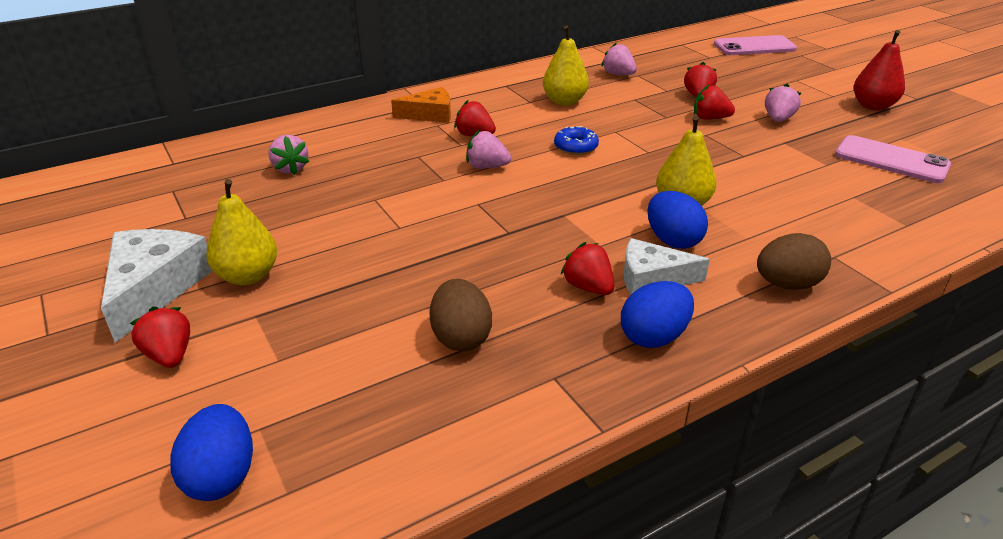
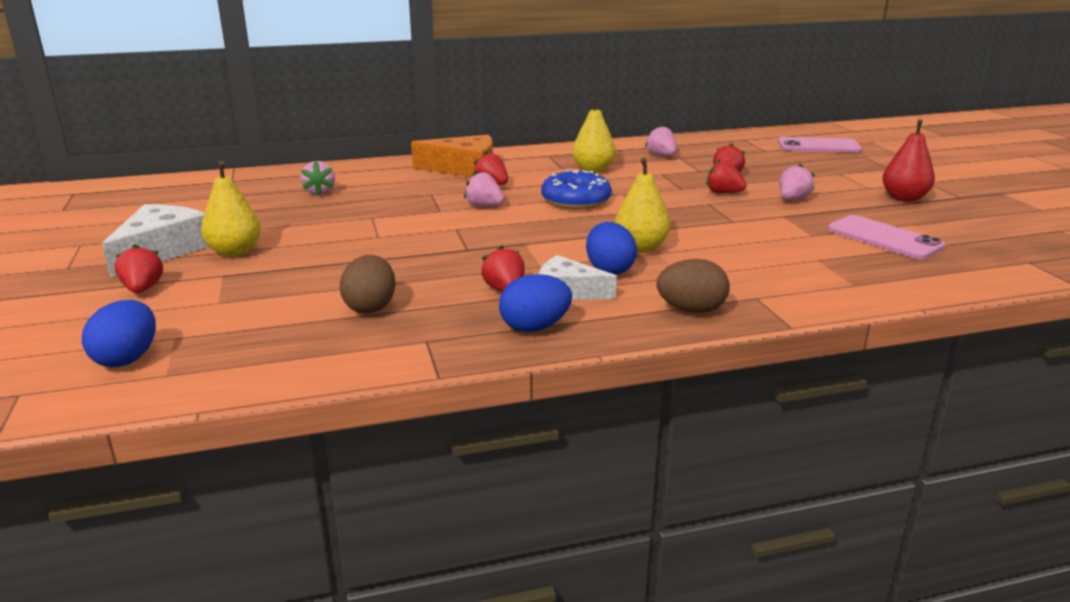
camera: 15 degrees right, 10 degrees down
(430, 114) = (464, 168): orange cheese -> orange cheese, size x1.52
(575, 147) = (576, 201): blue donut -> blue donut, size x1.67

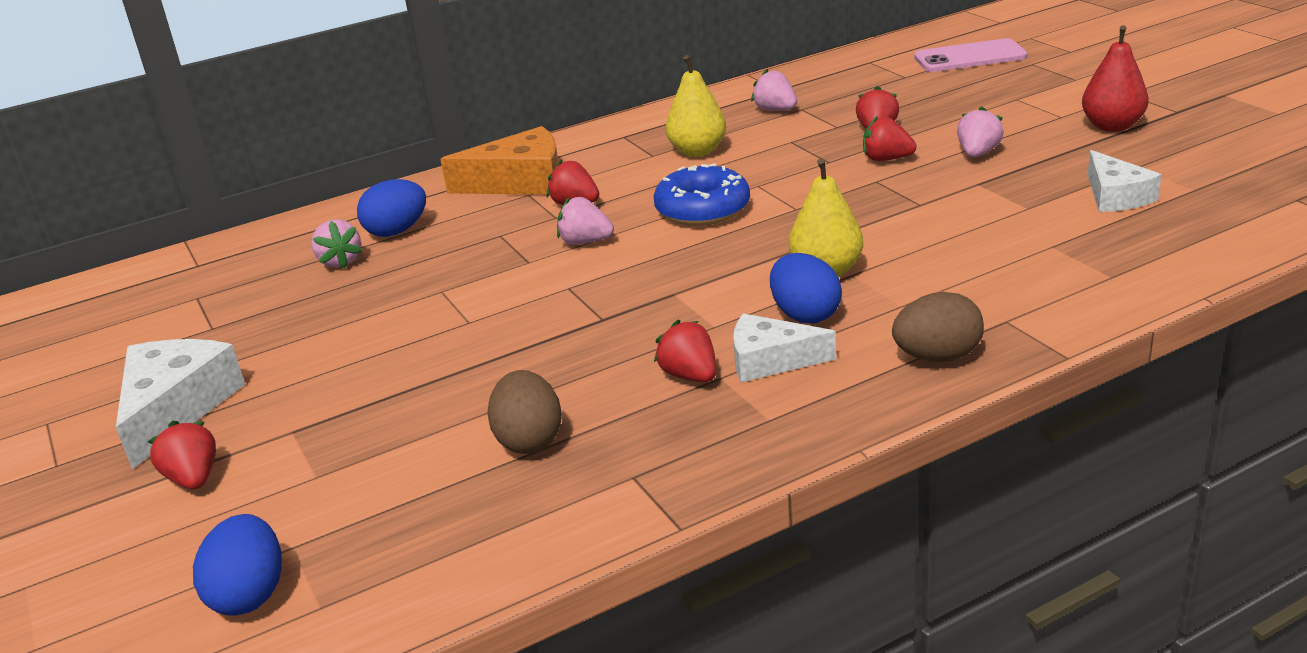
camera: 10 degrees left, 5 degrees up
(235, 252) = (284, 389): yellow pear -> none
(535, 327) = (759, 426): blue egg -> blue egg (397, 231)
(884, 238) = (1115, 196): pink phone -> white cheese

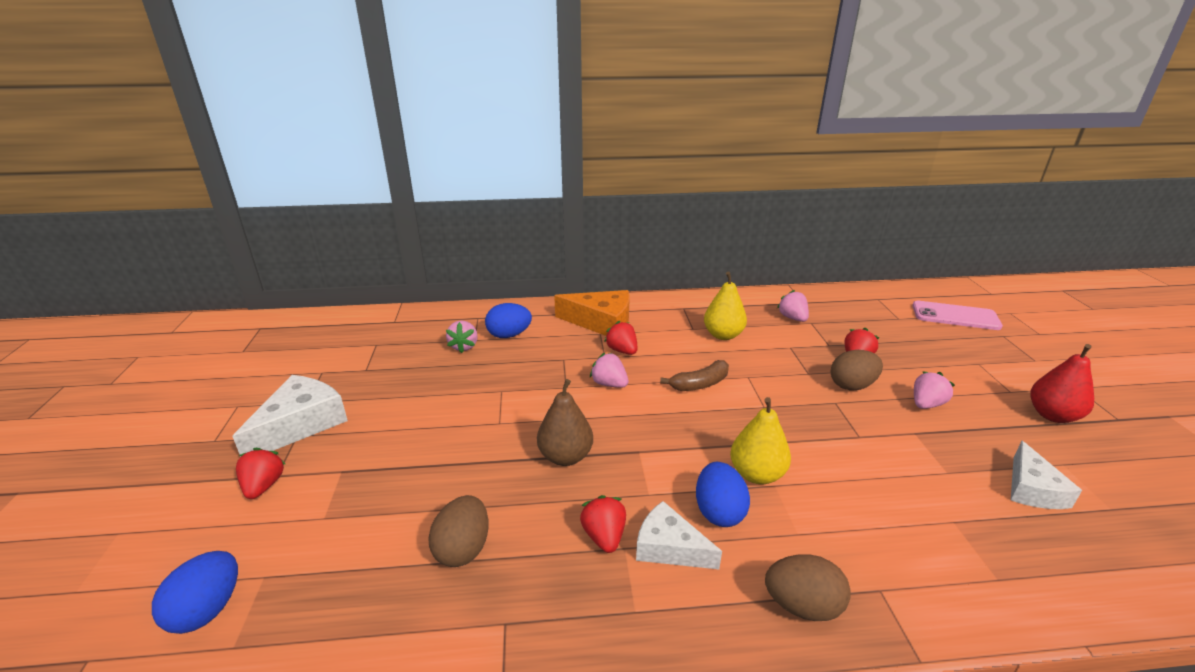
camera: 20 degrees right, 0 degrees up
(586, 325) = (565, 457): none -> brown pear
(702, 209) = (699, 384): blue donut -> brown banana
(886, 159) = (852, 385): red strawberry -> brown egg

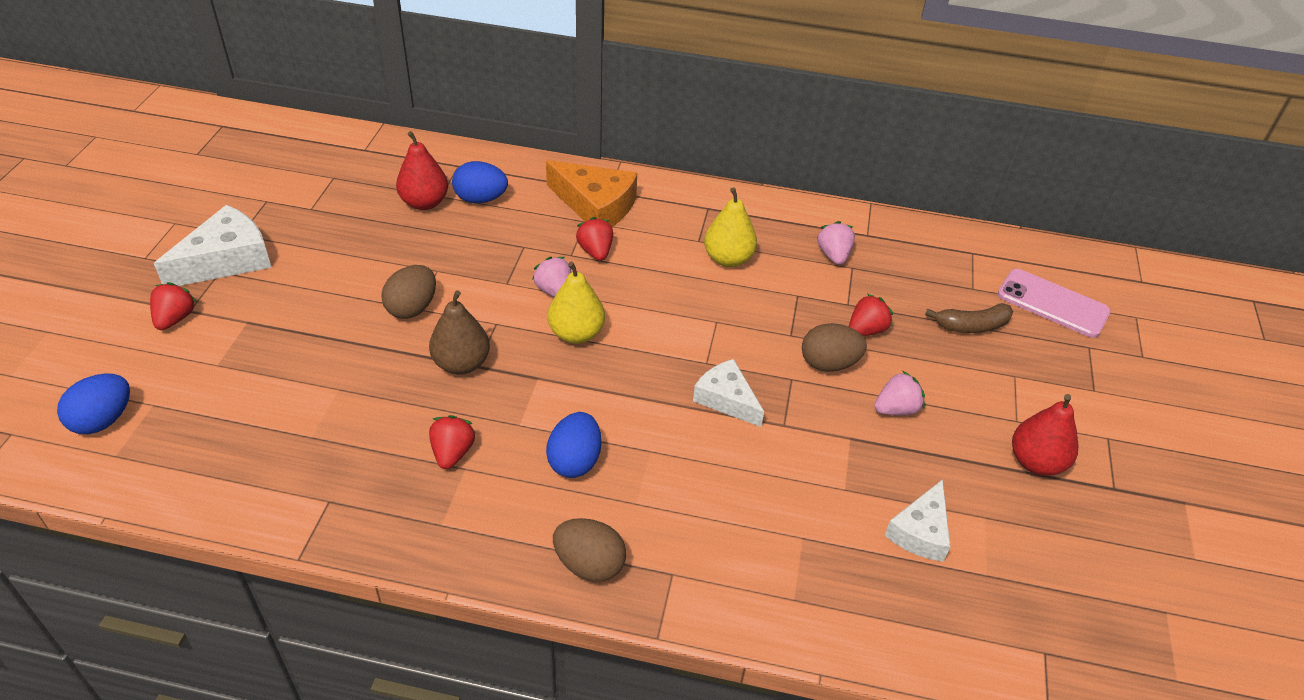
camera: 15 degrees right, 15 degrees up
(463, 549) = (323, 428): brown egg -> brown egg (412, 308)
(464, 346) = (424, 203): pink strawberry -> red pear
(669, 547) = (505, 480): white cheese -> white cheese (726, 399)
(699, 384) = (654, 317): brown banana -> brown banana (971, 326)
(756, 474) = (640, 434): yellow pear -> yellow pear (576, 333)

